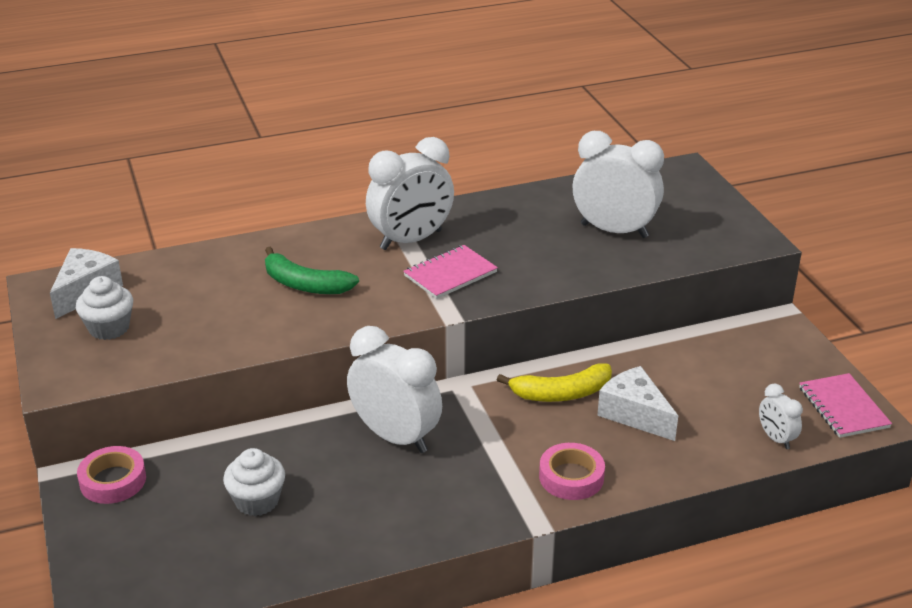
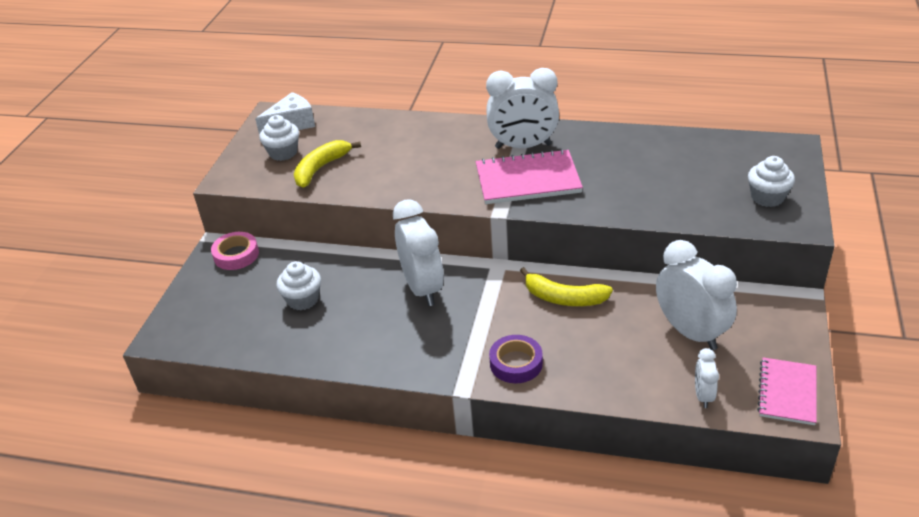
camera: 35 degrees right, 5 degrees up
(181, 332) = (321, 168): none -> yellow banana
(305, 284) = (423, 158): green banana -> none
(450, 274) = (527, 180): pink notebook -> pink notebook, size x1.54
(571, 477) = (516, 363): pink tape -> purple tape
(614, 231) = (684, 181): white clock -> white clock (690, 332)
(634, 414) = (605, 334): white cheese -> none
(705, 224) = (767, 197): none -> white cupcake

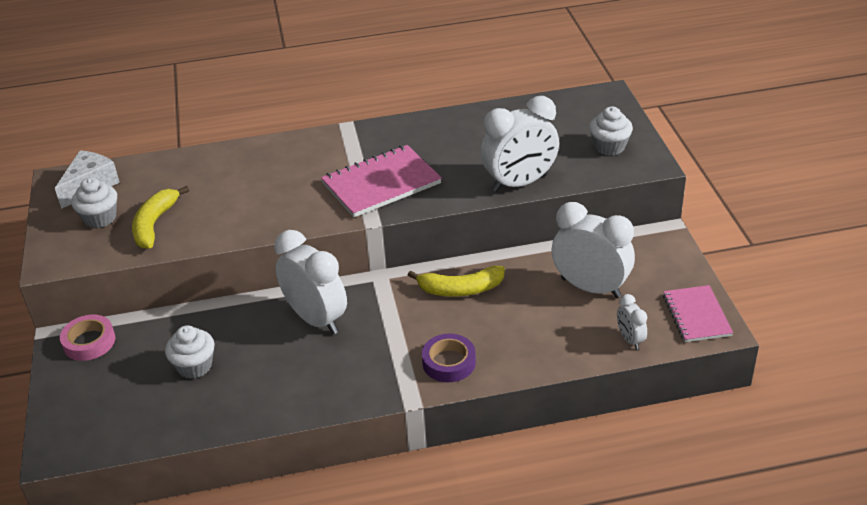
camera: 25 degrees left, 0 degrees up
(523, 146) = (357, 152): white clock -> white clock (519, 183)

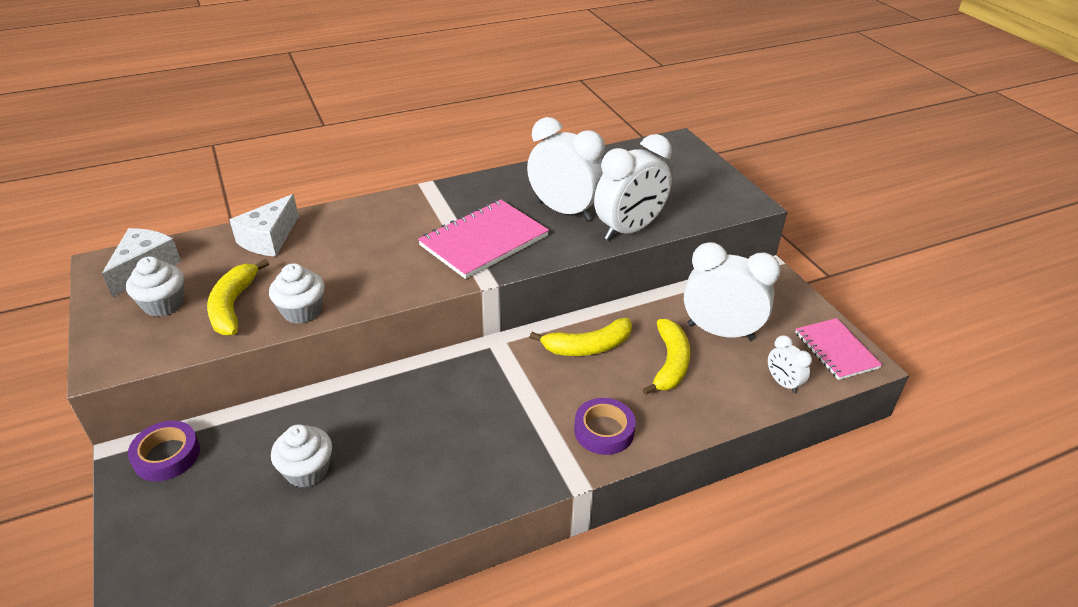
camera: 15 degrees left, 0 degrees up
(89, 342) = (167, 455): pink tape -> purple tape
(195, 167) = (269, 239): none -> white cheese
(316, 319) = (439, 396): white clock -> white clock (564, 211)
(531, 311) = (670, 363): none -> yellow banana
(609, 147) = (702, 189): white cupcake -> white cupcake (302, 311)

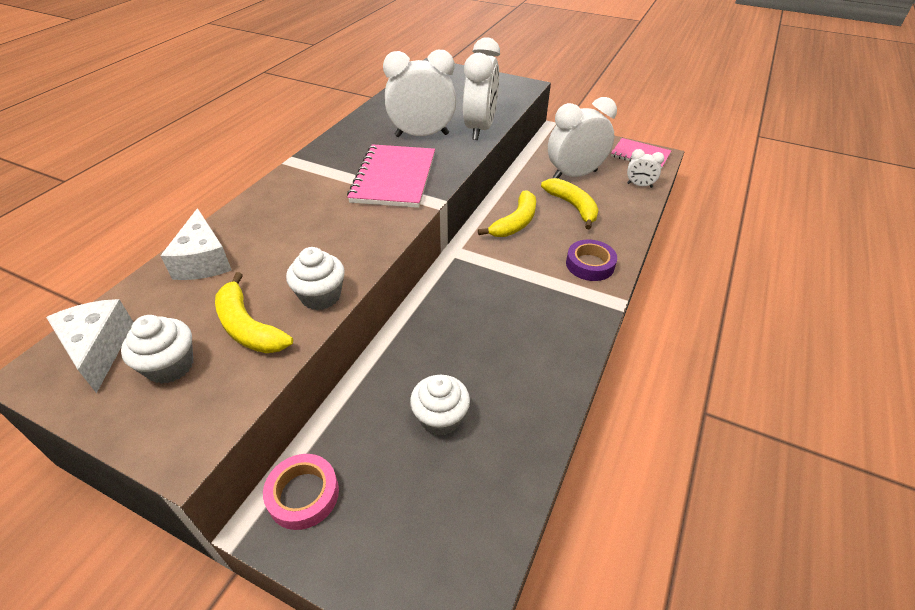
camera: 40 degrees left, 5 degrees up
(167, 455) = (303, 494): purple tape -> pink tape

